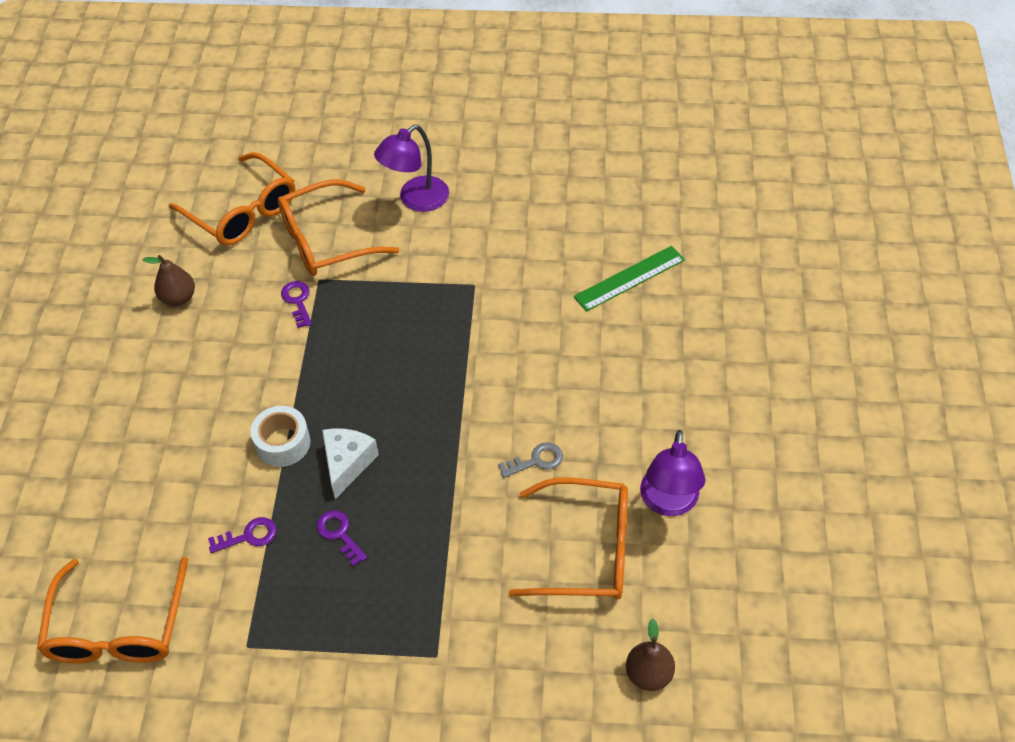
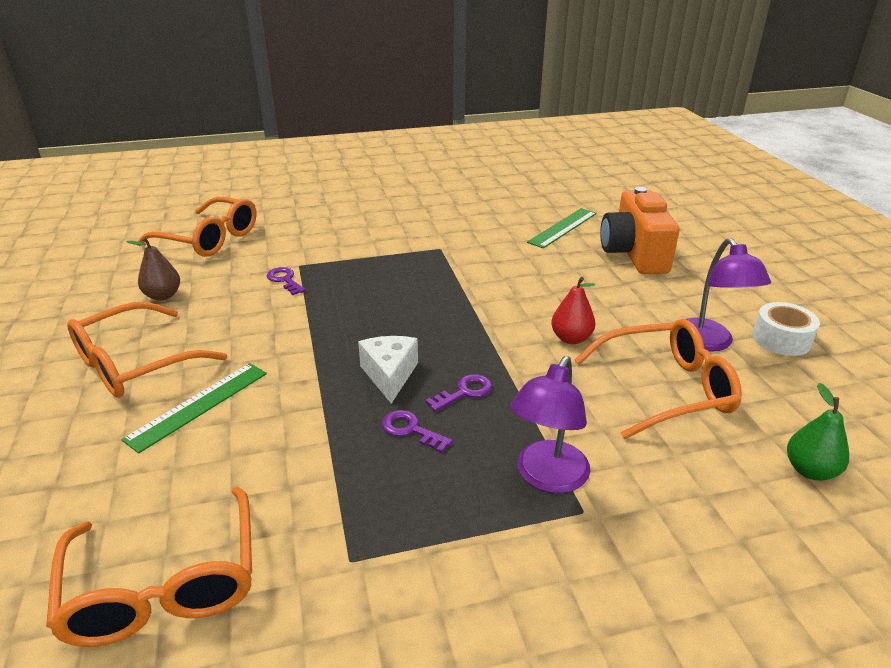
camera: 20 degrees left, 20 degrees down
(178, 457) = (198, 405): none -> green ruler
(249, 536) = (307, 453): purple key -> purple key (464, 392)
(283, 443) = (313, 373): white tape -> white tape (781, 339)
(326, 240) = (295, 243): orange glasses -> orange glasses (135, 363)
(416, 200) = (362, 214): purple lamp -> purple lamp (547, 477)
(536, 460) = (571, 338): grey key -> red pear
(648, 674) = (810, 470): brown pear -> green pear
(682, 346) = (634, 254): none -> orange camera

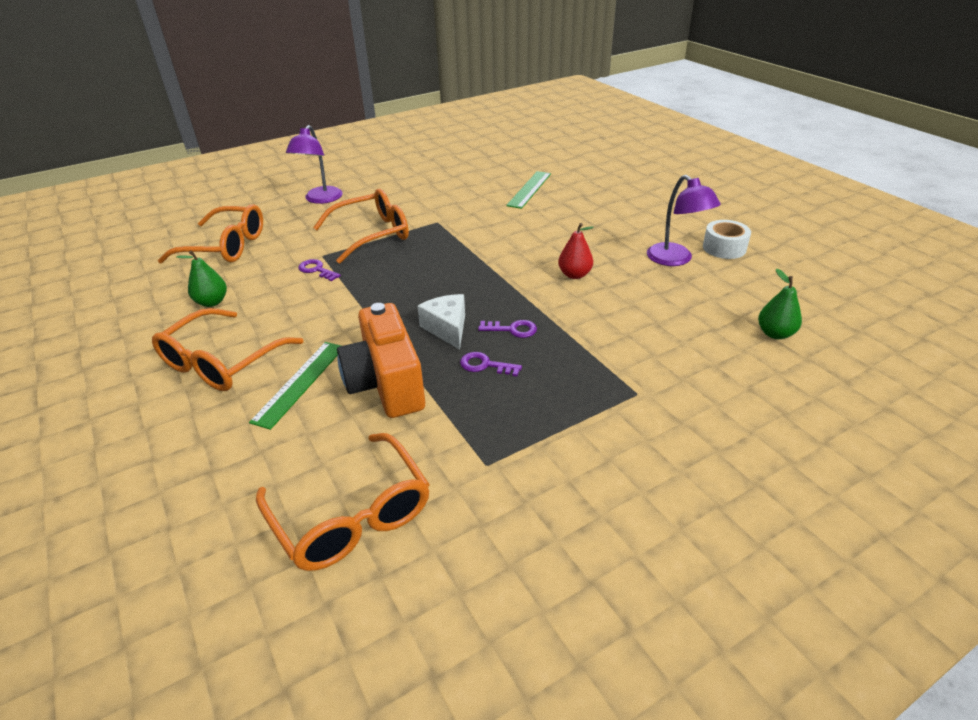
camera: 15 degrees left, 5 degrees up
(163, 296) = (212, 302): brown pear -> green pear
(464, 392) = (512, 329): purple key -> purple key turned 60 degrees clockwise
(547, 477) = (602, 377): purple lamp -> purple lamp (320, 199)
(634, 254) = (593, 202): orange camera -> orange camera (386, 384)
(666, 389) = (658, 298): orange glasses -> orange glasses (372, 234)

